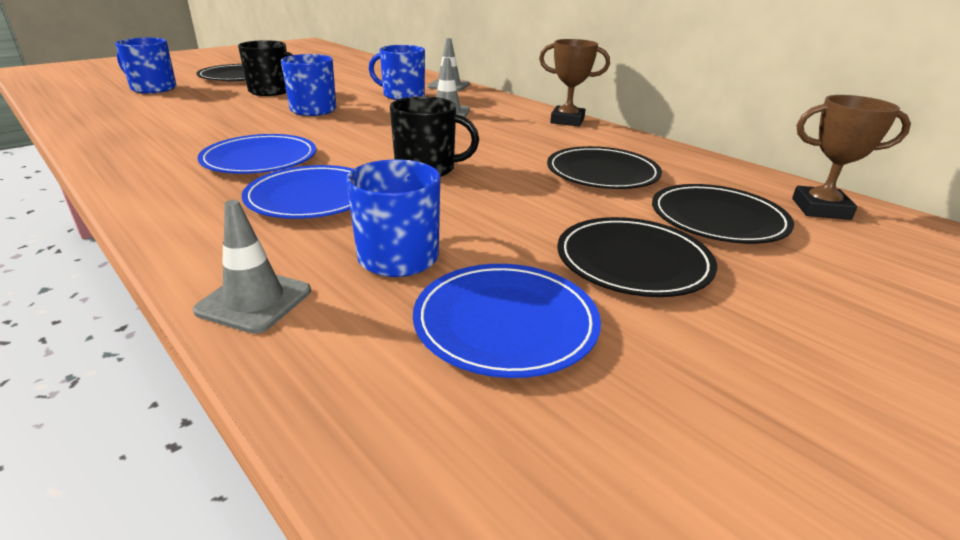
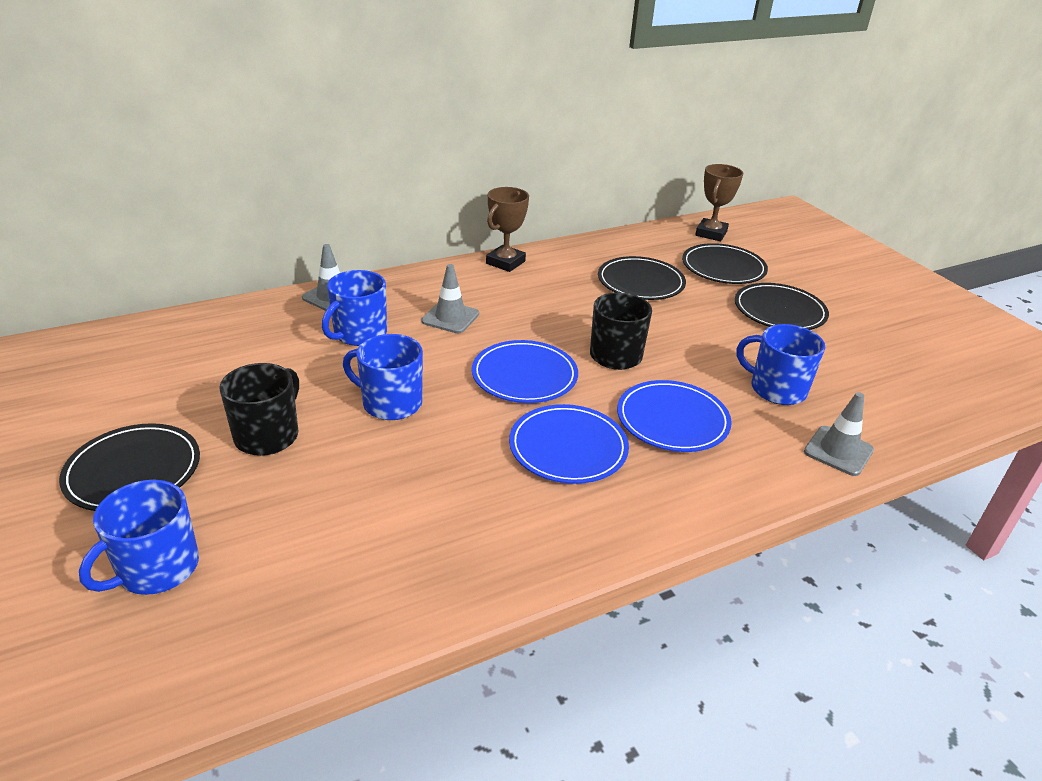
camera: 75 degrees left, 5 degrees up
(505, 322) = (849, 365): blue plate -> blue plate (524, 375)

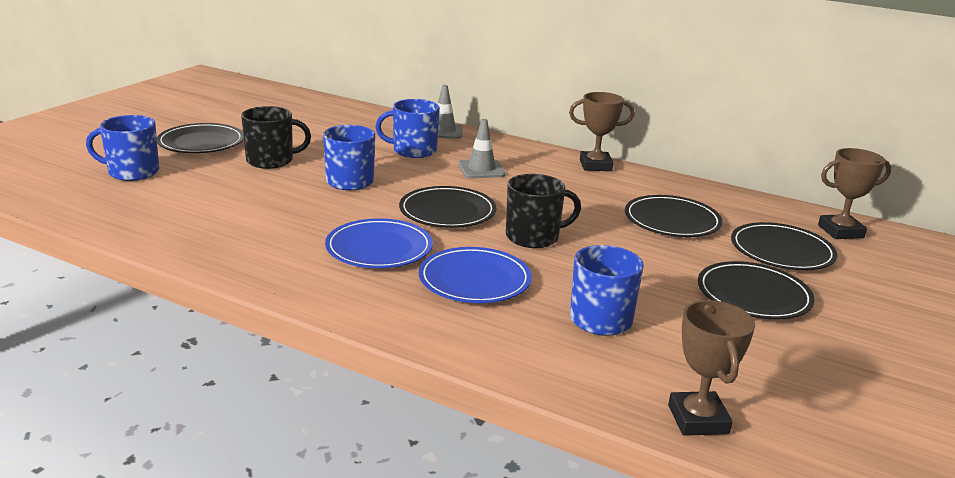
camera: 55 degrees right, 10 degrees down
(524, 375) = (447, 211): blue plate -> black plate
(838, 451) = (543, 369): grey traffic cone -> none
(931, 415) = (698, 419): none -> brown trophy

